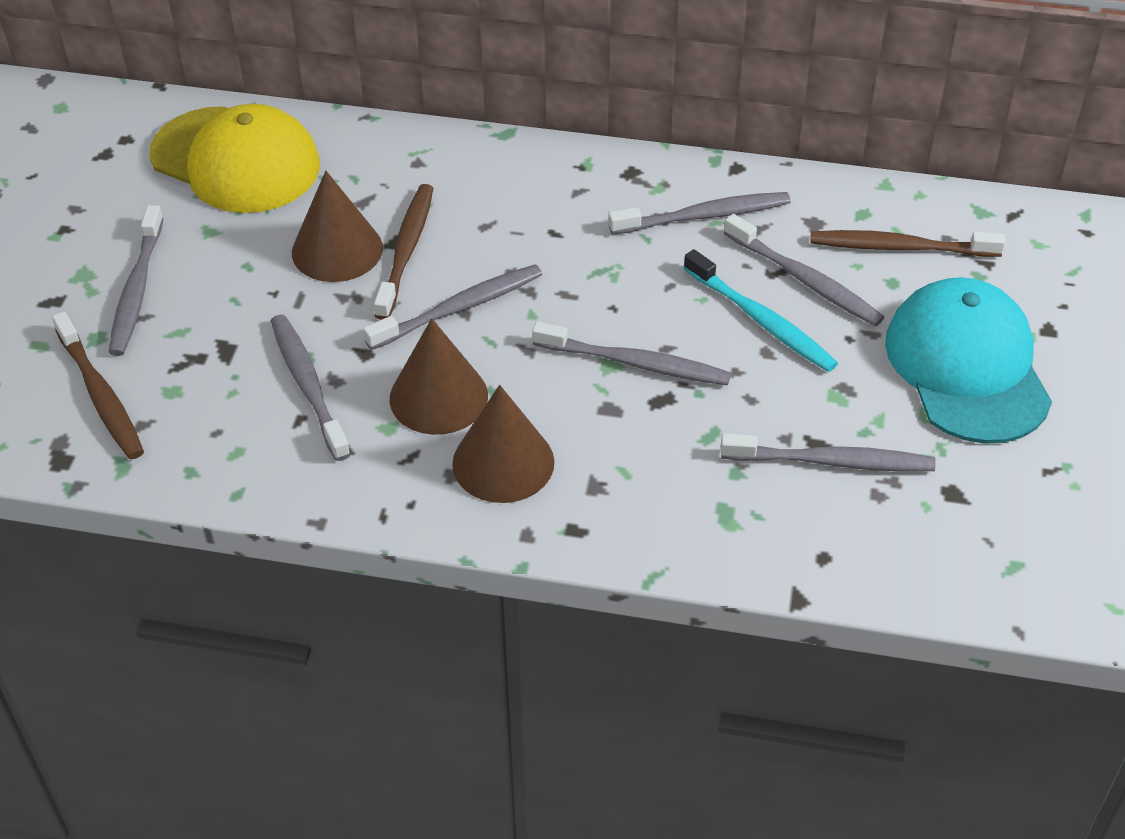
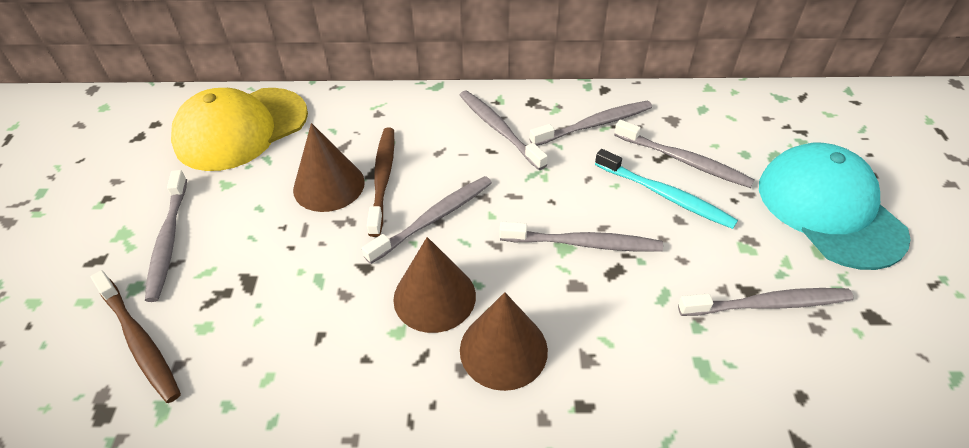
camera: 10 degrees left, 0 degrees up
(236, 160) = (241, 129): yellow cap -> yellow cap turned 120 degrees clockwise
(308, 385) = (322, 303): grey toothbrush -> grey toothbrush (498, 129)
(899, 247) = (738, 128): brown toothbrush -> none

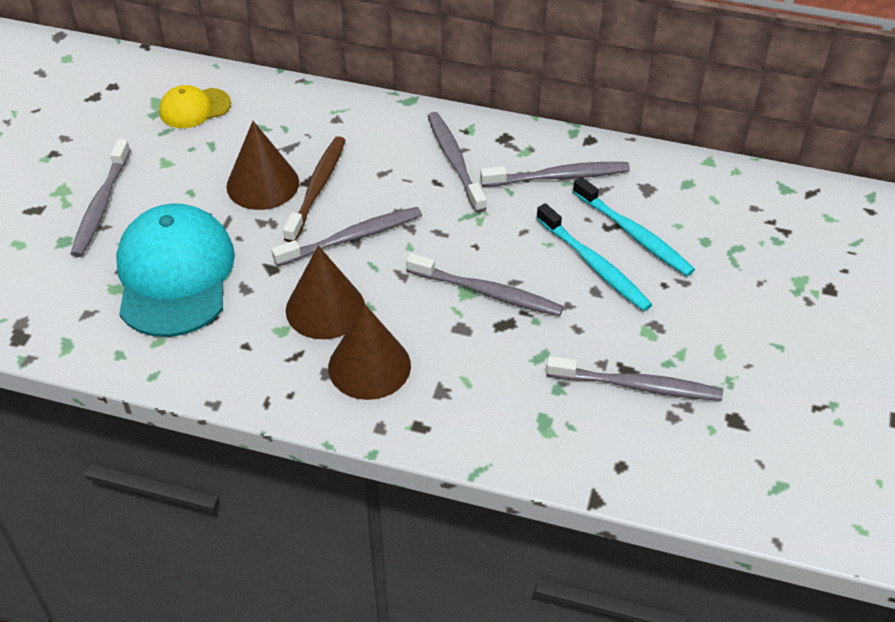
camera: 15 degrees right, 0 degrees up
(139, 341) = (59, 287): brown toothbrush -> none
(241, 129) = (194, 108): yellow cap -> yellow cap, size x0.51
(684, 161) = (634, 234): grey toothbrush -> turquoise toothbrush
(829, 209) = (759, 315): turquoise cap -> turquoise cap (175, 275)

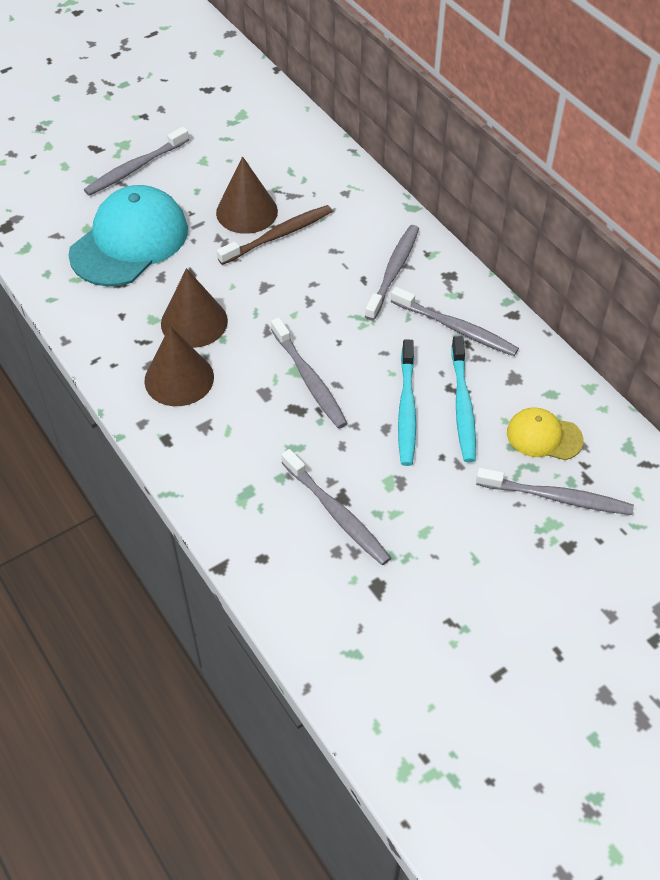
camera: 40 degrees right, 5 degrees up
(194, 108) = (260, 132): yellow cap -> yellow cap (544, 436)
(352, 237) = (263, 284): grey toothbrush -> grey toothbrush (557, 497)

